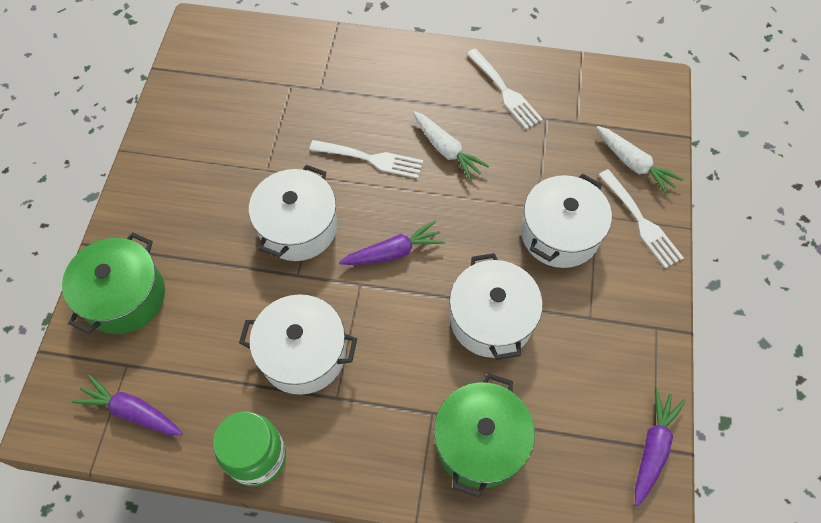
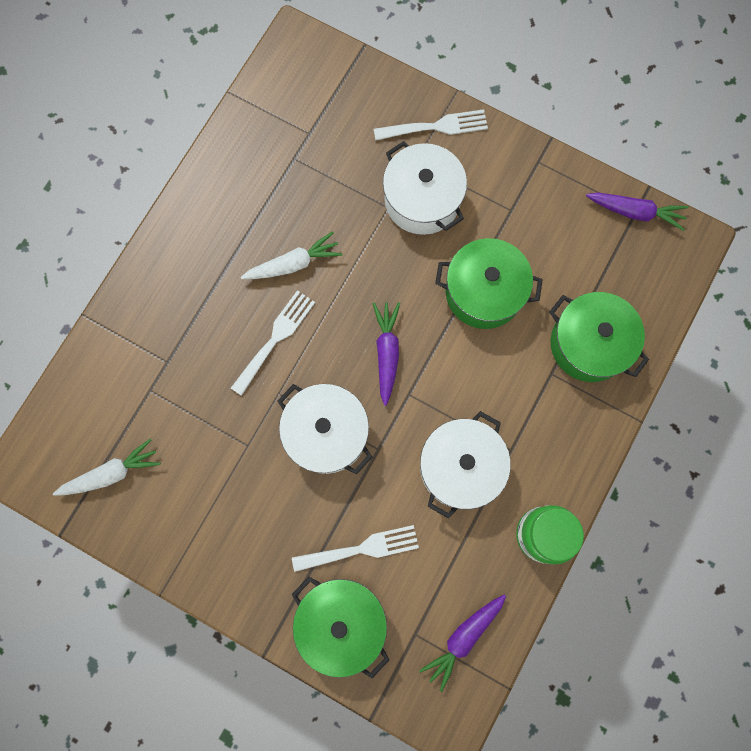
camera: 70 degrees left, 15 degrees up
(491, 319) = (484, 292): white pot -> green pot
(505, 91) = (247, 182): white fork -> white fork (361, 548)
(634, 164) = (376, 104): white carrot -> white carrot (112, 473)
(653, 447) = (635, 212): purple carrot -> purple carrot turned 150 degrees clockwise

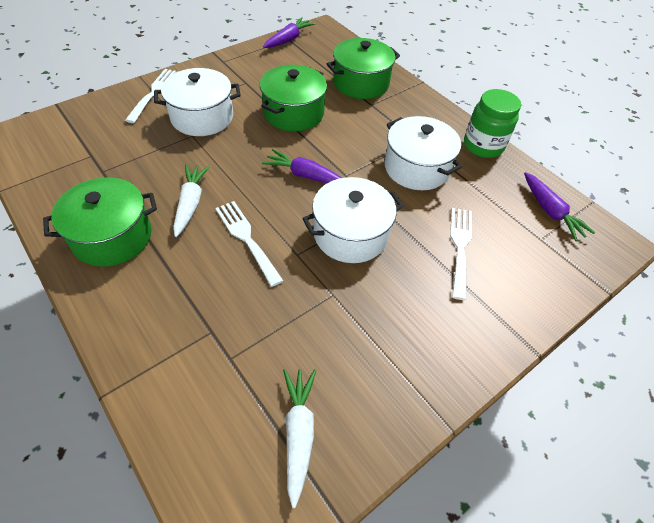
camera: 70 degrees left, 25 degrees down
(341, 622) = (520, 283): green pot -> green pot (112, 236)

